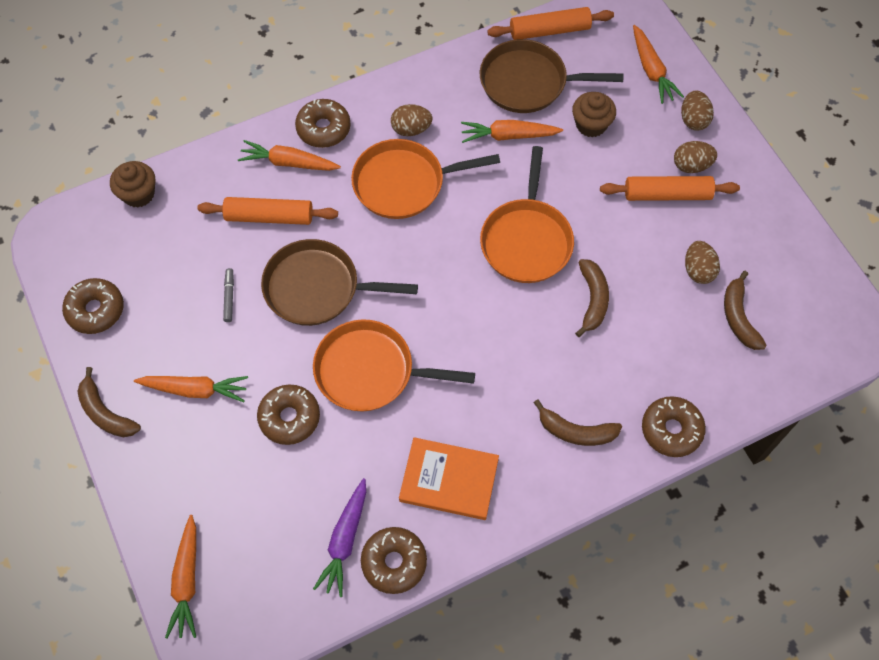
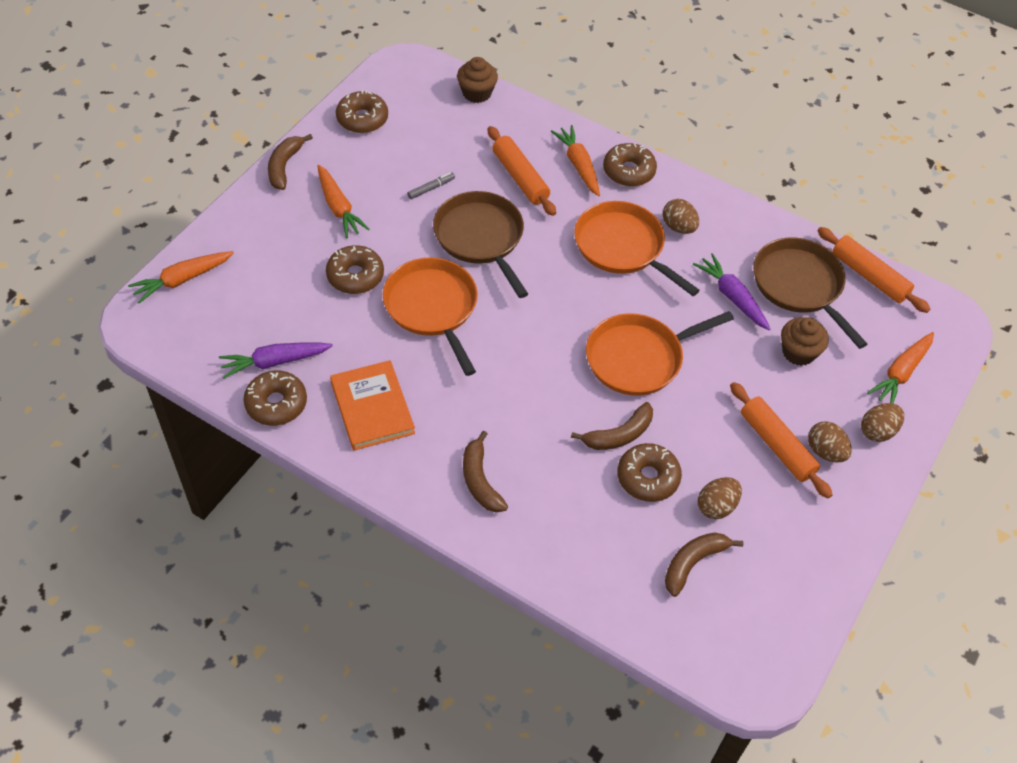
camera: 55 degrees right, 10 degrees down
(508, 136) = (732, 297): orange carrot -> purple carrot
(671, 430) = (534, 556): brown donut -> brown donut (648, 478)

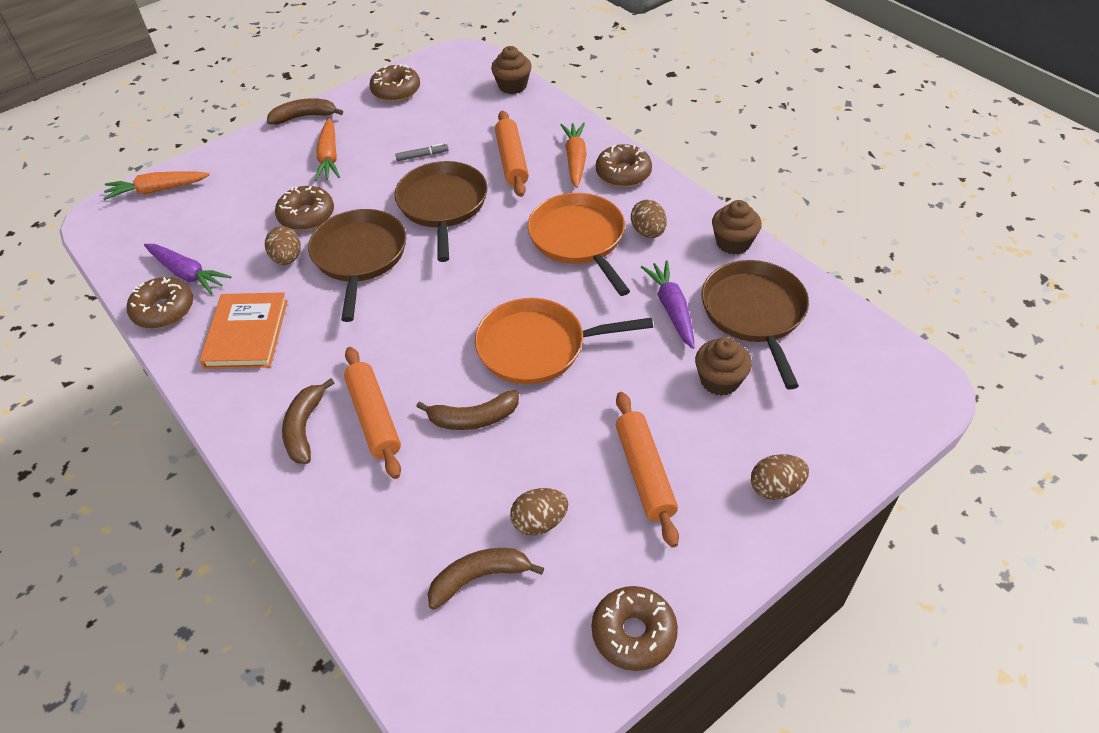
camera: 25 degrees right, 5 degrees down
(274, 362) = (187, 274): purple carrot -> purple carrot turned 150 degrees counterclockwise
(284, 166) = (304, 117): brown banana -> brown banana turned 45 degrees clockwise
(432, 307) = (359, 256): orange pan -> brown pan
(648, 478) = (479, 470): brown donut -> brown donut (633, 633)
(754, 222) = (733, 243): none -> brown cupcake
(825, 451) = (699, 494): brown egg -> brown egg (287, 259)
(869, 276) = (841, 320): orange rolling pin -> orange rolling pin (374, 418)
(901, 373) = (835, 430): orange carrot -> none

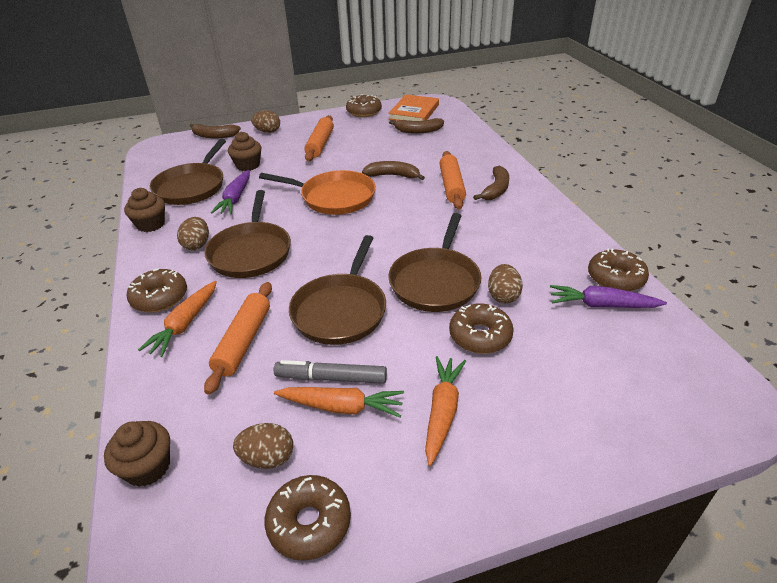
camera: 160 degrees left, 10 degrees down
(157, 190) = (673, 425): orange carrot -> orange carrot (342, 407)
(187, 274) = (602, 305): purple carrot -> purple carrot turned 45 degrees counterclockwise
(246, 333) = (538, 246): orange book -> orange book (414, 112)
(304, 117) = (467, 510): brown banana -> brown banana (214, 136)
(422, 156) = (331, 378): grey marker -> grey marker, size x1.72
(539, 522) = (381, 139): brown egg -> brown egg (268, 458)
(578, 239) = (251, 252): orange pan -> brown pan

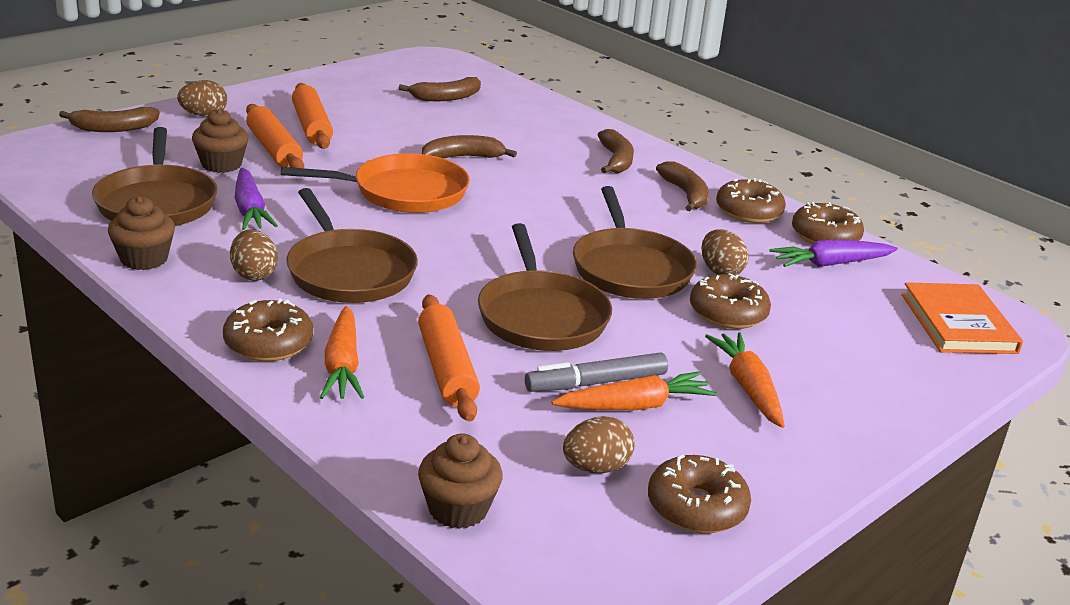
camera: 30 degrees left, 10 degrees down
(364, 112) = (337, 77): brown donut -> brown donut (748, 212)
(414, 112) = (416, 73): orange book -> orange book (958, 323)
(451, 186) = (555, 162): orange rolling pin -> orange rolling pin (274, 149)
(527, 224) = (685, 194): none -> brown banana

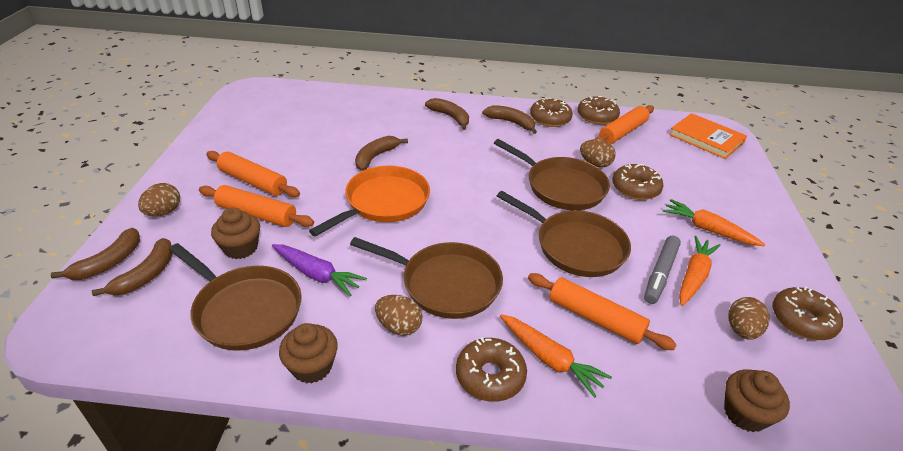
camera: 40 degrees left, 10 degrees up
(446, 97) = (301, 117): brown banana -> brown banana (146, 275)
(830, 264) = (622, 132): purple carrot -> orange rolling pin

